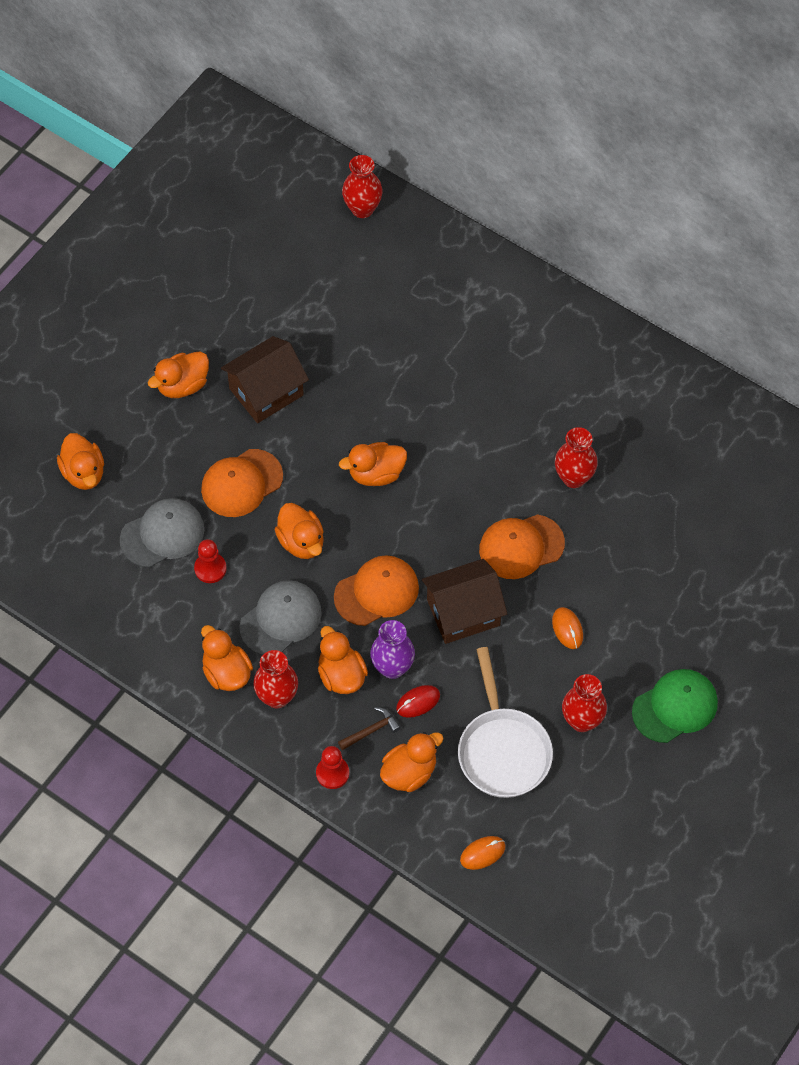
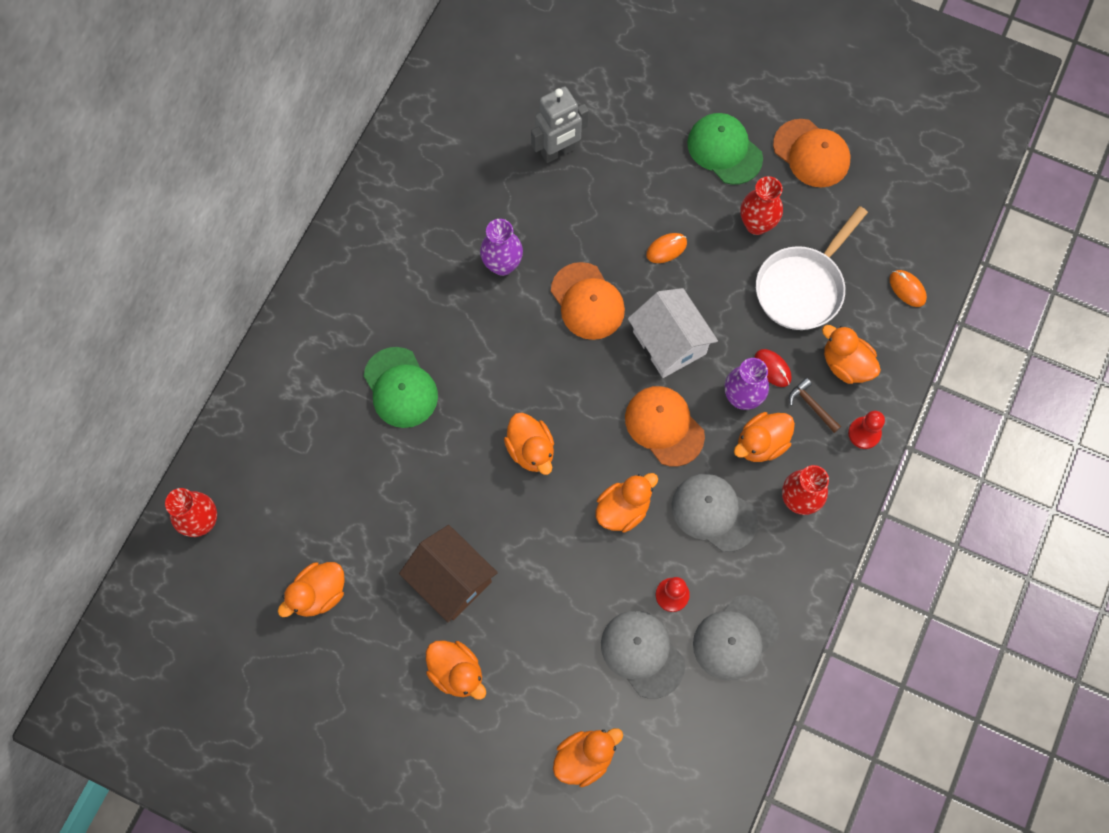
camera: 100 degrees left, 10 degrees up
(158, 614) = (735, 638): none -> grey cap
(226, 672) = (784, 554): orange duck -> orange duck (319, 594)
(241, 483) = (566, 583): orange cap -> orange cap (811, 153)
(459, 374) = (400, 388): none -> green cap
(463, 612) = (669, 343): brown house -> white house
(502, 750) = (802, 287): white pan -> white pan turned 150 degrees clockwise
(574, 478) = (502, 265): red vase -> purple vase
(695, 547) = (558, 151): none -> grey robot

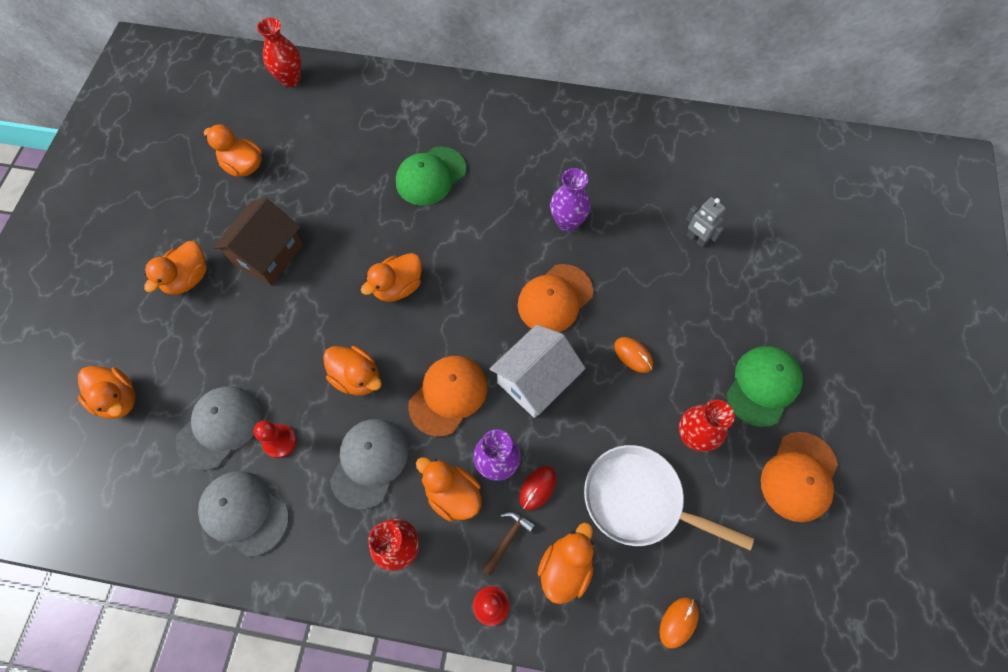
camera: 75 degrees right, 5 degrees down
(558, 151) = (696, 239): grey robot -> grey robot, size x0.64

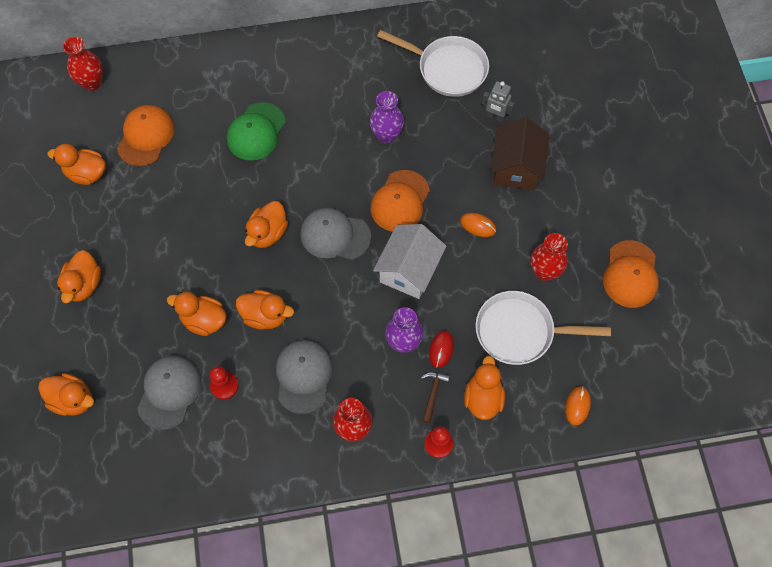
camera: 20 degrees left, 0 degrees up
(244, 512) = (220, 447): grey cap -> grey cap (335, 235)
(268, 254) = (145, 242): brown house -> brown house (516, 167)
(448, 395) = (345, 305): orange cap -> orange cap (146, 136)
(452, 494) = (378, 376): orange duck -> orange duck (204, 320)
(660, 172) = (447, 69): none -> white pan
(763, 386) = (584, 216): green cap -> none

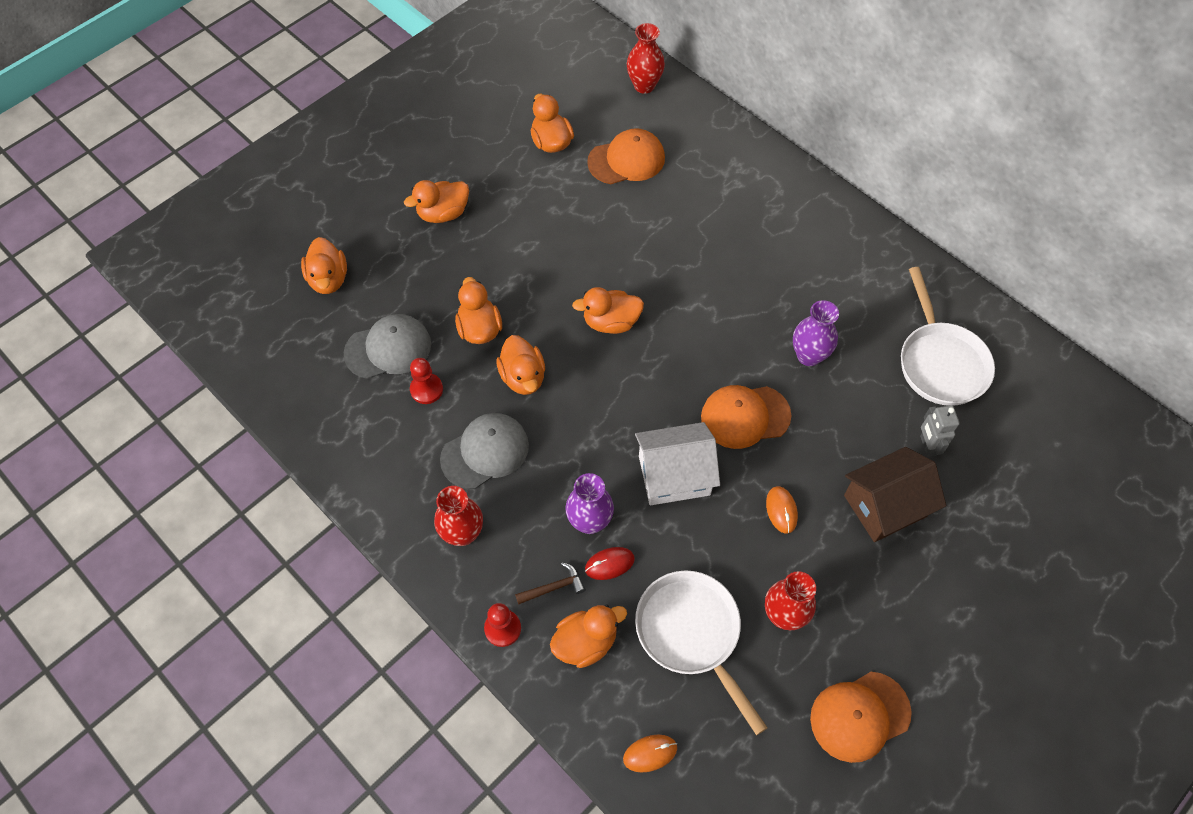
camera: 55 degrees right, 5 degrees down
(256, 132) = (709, 241): green cap -> none
(335, 235) = (656, 381): grey cap -> none

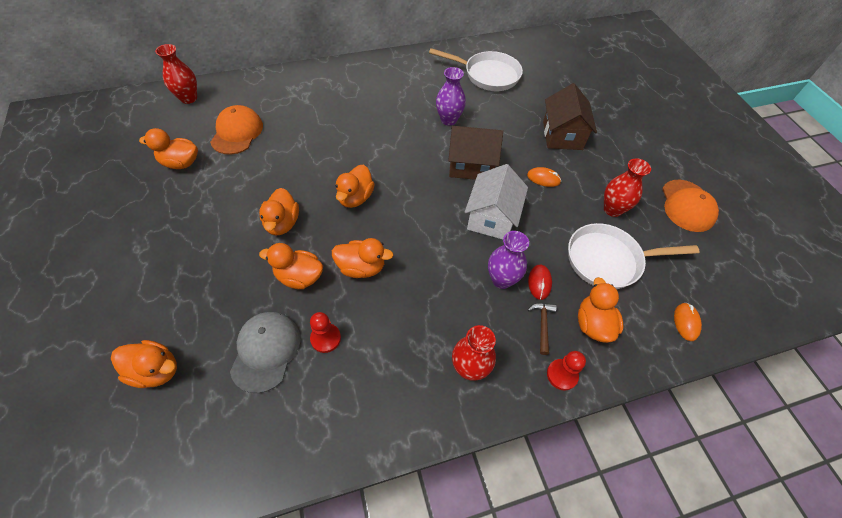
camera: 65 degrees left, 5 degrees down
(443, 213) = (174, 255): orange duck -> orange duck (282, 223)
(485, 452) = (408, 321): grey cap -> none
(745, 416) = (471, 165): orange cap -> brown house
(927, 445) = (534, 103): grey robot -> none

